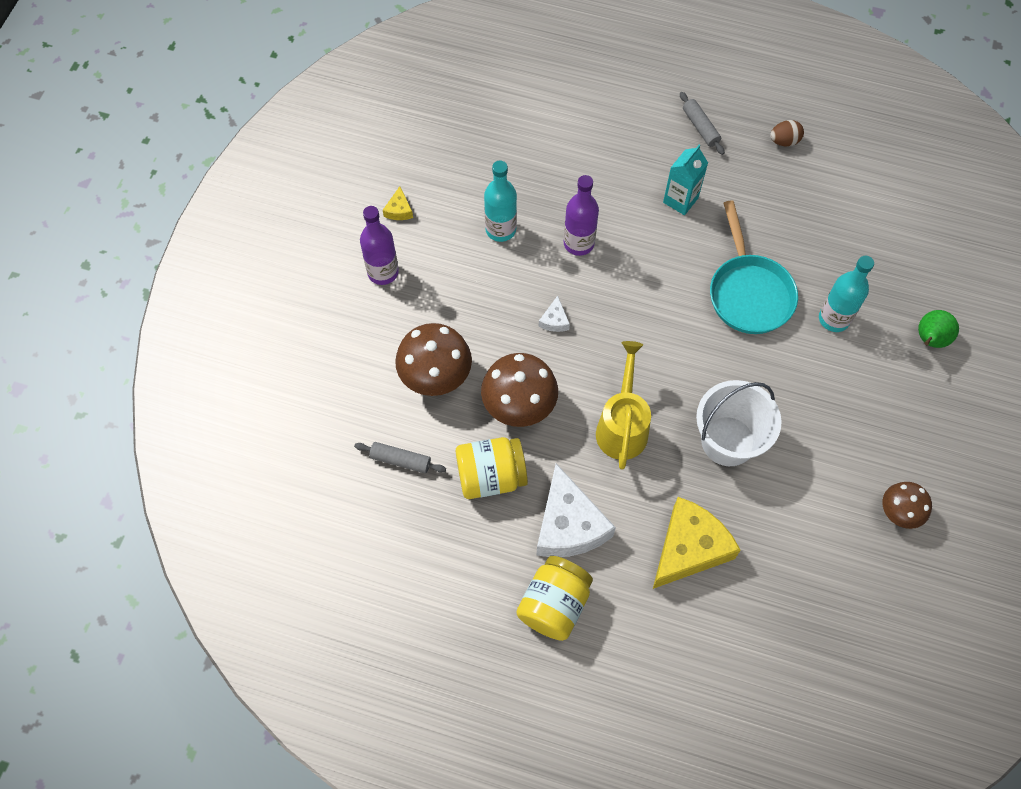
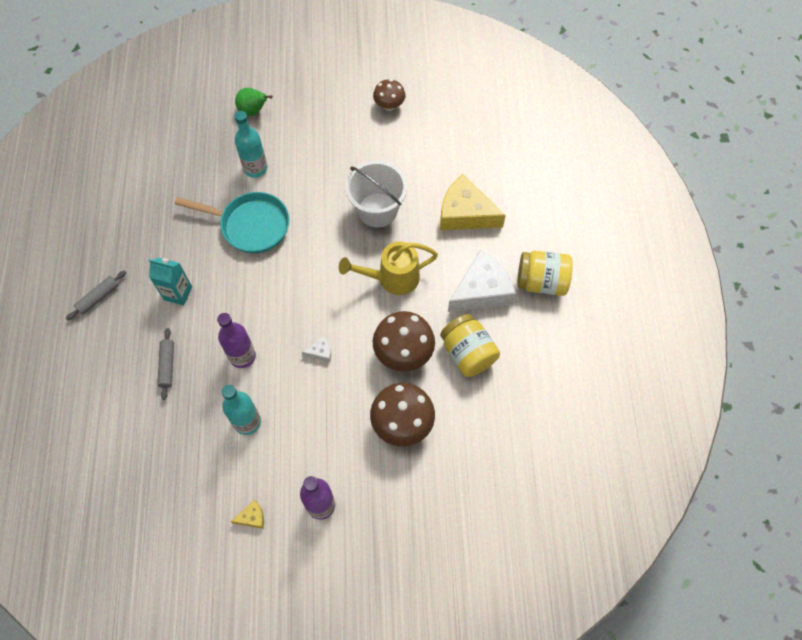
camera: 110 degrees left, 0 degrees up
(400, 460) = (483, 423): grey rolling pin -> grey rolling pin (167, 366)
(749, 293) = (251, 225): turquoise pan -> turquoise pan turned 45 degrees clockwise
(784, 141) = (99, 234): brown egg -> none

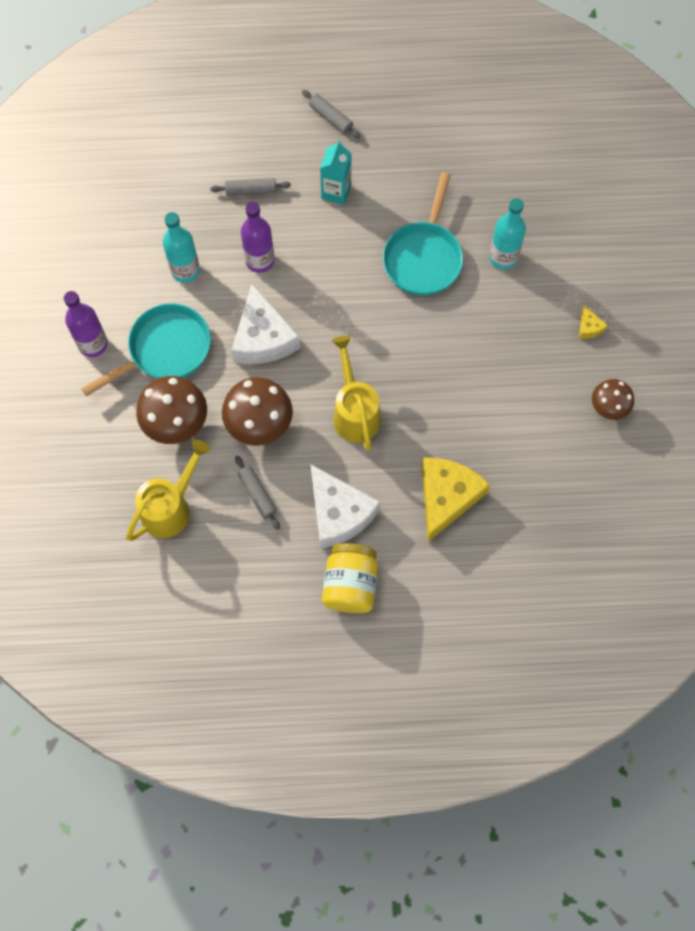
camera: 90 degrees right, 5 degrees up
(252, 517) = (86, 281): yellow cheese -> yellow cheese (589, 327)
(253, 111) = (588, 250): green pear -> none
(320, 352) = (263, 338): white cheese -> white cheese, size x2.36
(329, 437) = (165, 350): none -> turquoise pan
(377, 210) = (448, 394): white bucket -> none
(468, 353) = (257, 494): yellow jar -> grey rolling pin
(482, 425) = (170, 507): none -> yellow watering can

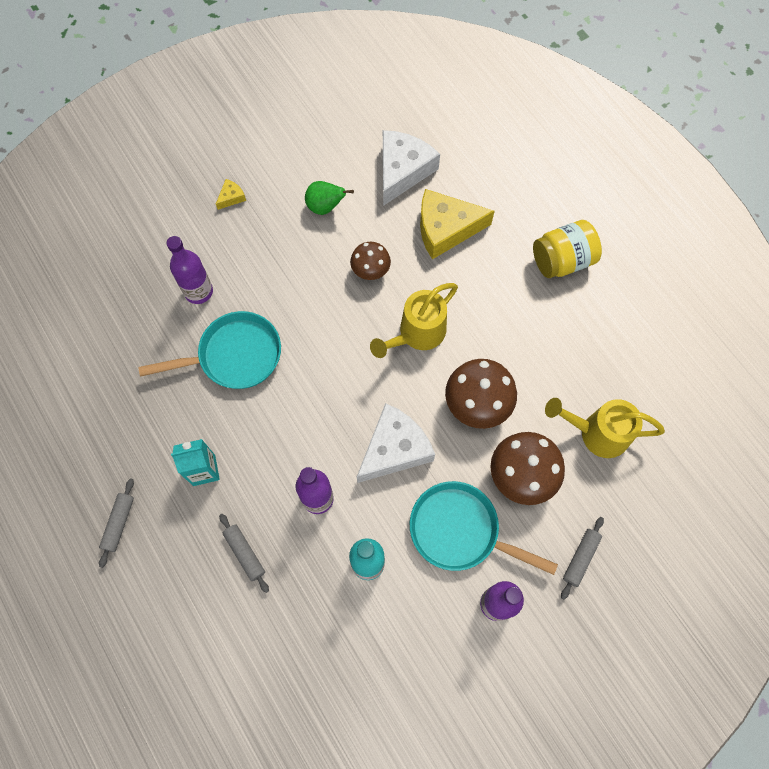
camera: 120 degrees left, 0 degrees up
(257, 494) = (538, 370): grey rolling pin -> grey rolling pin (580, 558)
(339, 513) = (511, 299): white cheese -> white cheese (402, 171)
(503, 257) = (199, 291): turquoise bottle -> purple bottle
(532, 403) = (325, 207): none -> green pear
(608, 407) = (297, 153): brown mushroom -> brown mushroom (370, 270)

